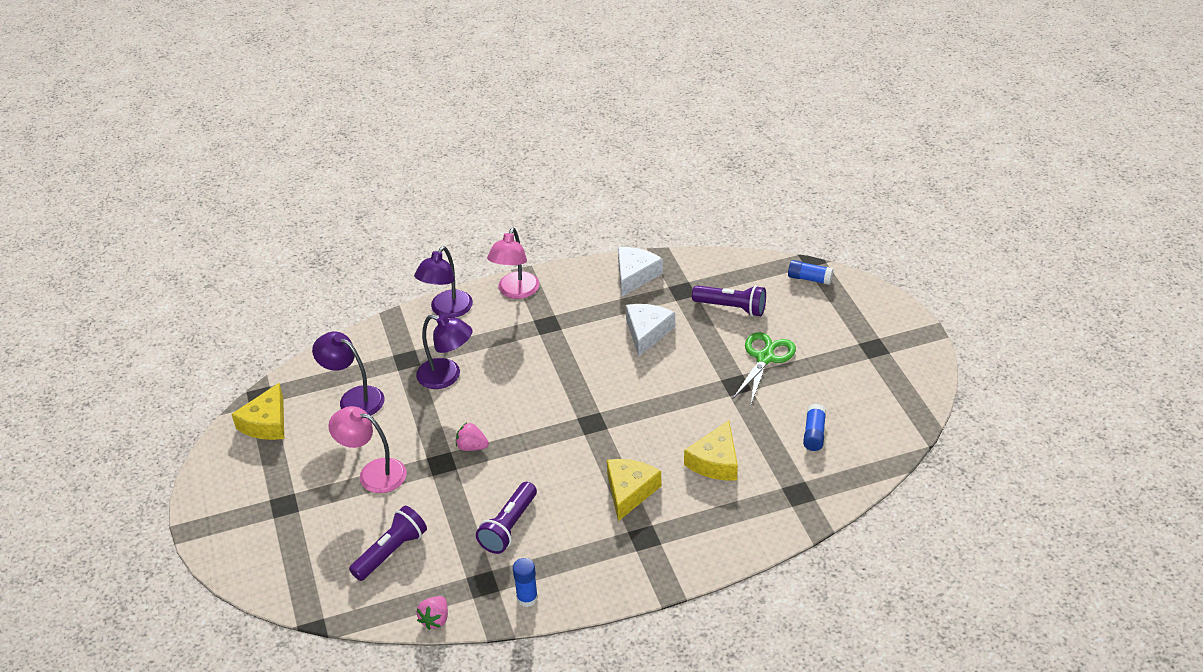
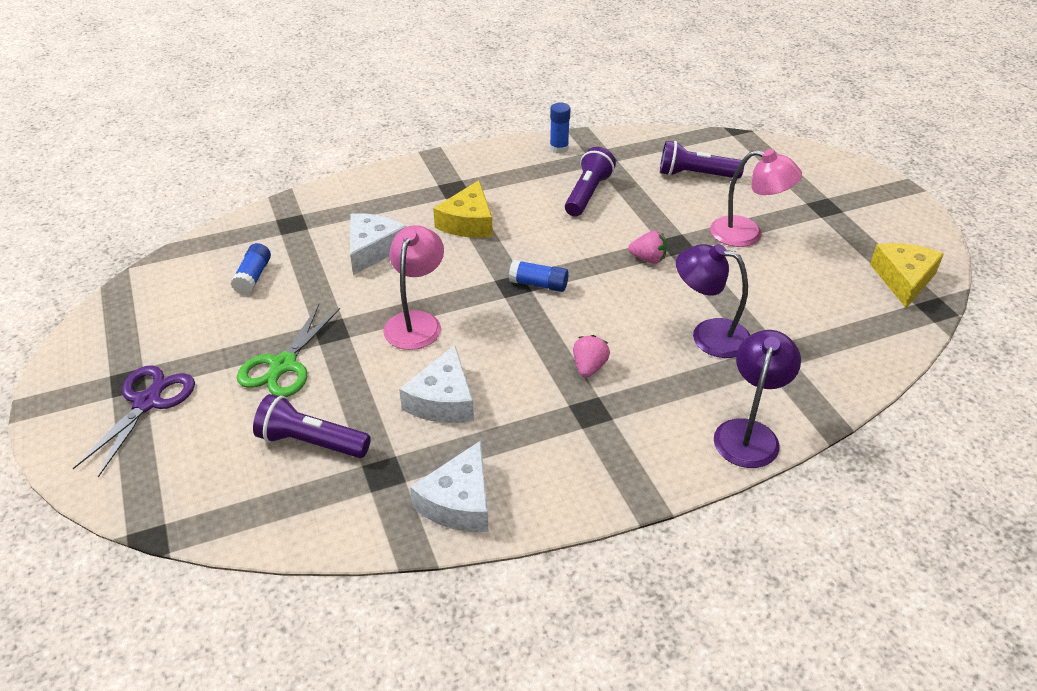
camera: 175 degrees right, 0 degrees up
(354, 398) = (815, 308): purple lamp -> none
(391, 552) = (695, 175): purple flashlight -> purple flashlight turned 60 degrees clockwise
(435, 619) = (635, 135): pink strawberry -> pink strawberry (589, 367)
(515, 292) = (652, 467): pink lamp -> pink lamp (416, 322)
(715, 461) = (373, 249): yellow cheese -> white cheese
(809, 279) = (169, 498): blue glue stick -> blue glue stick (538, 284)
(852, 333) = (147, 402): none -> purple scissors

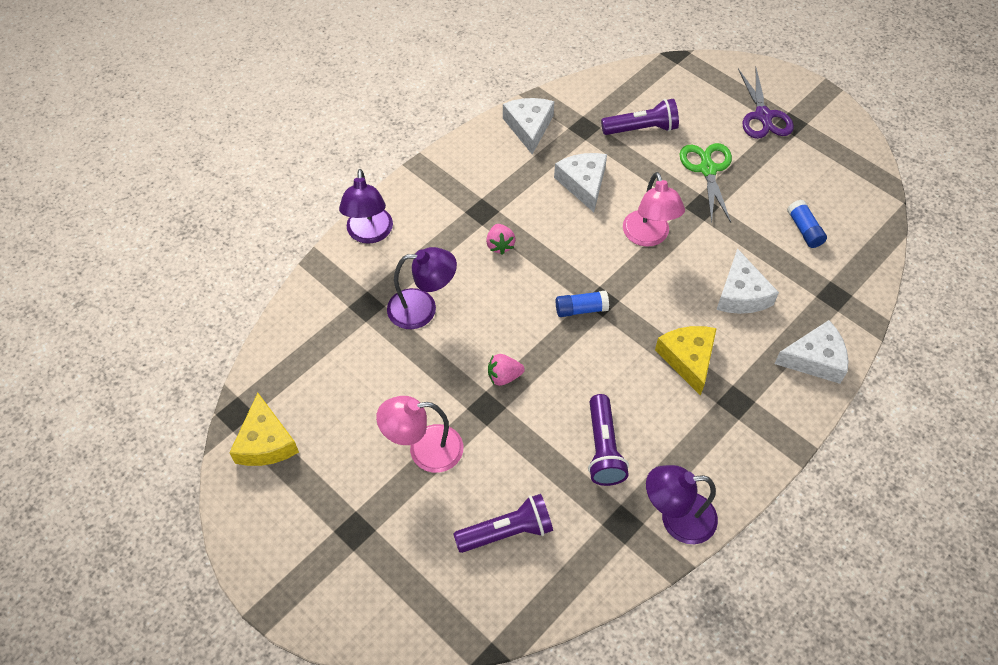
camera: 155 degrees right, 15 degrees up
(360, 192) = (815, 359): none -> white cheese
(559, 148) = (676, 518): blue glue stick -> purple lamp

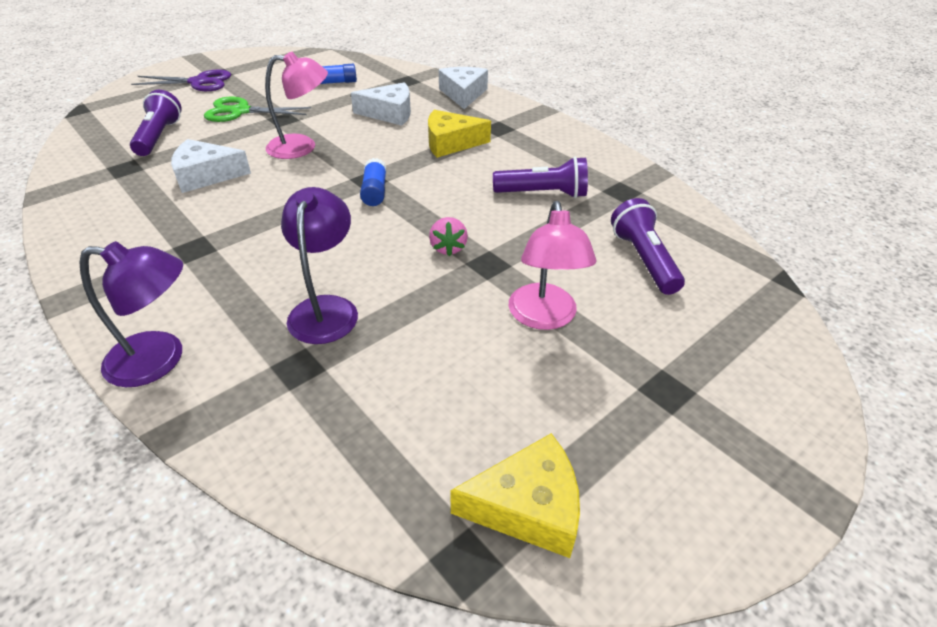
camera: 85 degrees left, 15 degrees down
(500, 245) = (258, 238): pink strawberry -> none
(529, 127) = (87, 203): white cheese -> none
(676, 518) = (613, 165): purple lamp -> none

